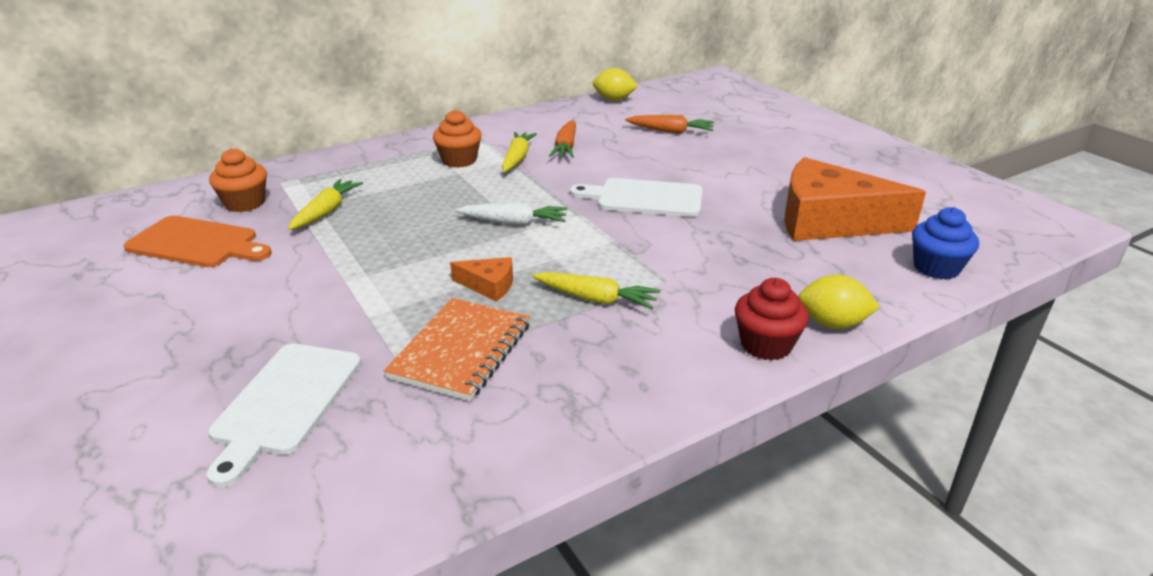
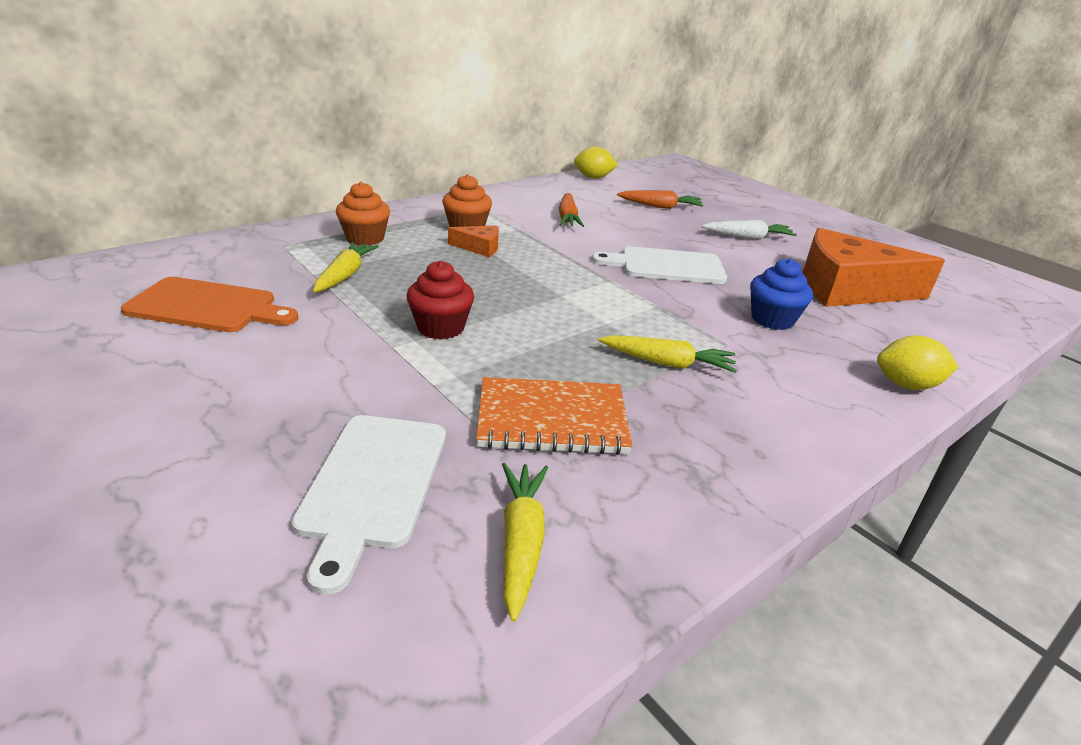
camera: 10 degrees left, 0 degrees up
(245, 203) = (250, 265): orange cupcake -> orange cupcake (365, 238)
(461, 351) = (552, 420): orange notebook -> orange notebook turned 75 degrees clockwise
(489, 285) = (551, 350): orange cheese -> orange cheese (479, 247)
(514, 222) = (549, 287): white carrot -> white carrot (748, 237)
(517, 158) = (524, 227): yellow carrot -> yellow carrot (521, 542)
(766, 345) = (857, 407): red cupcake -> red cupcake (441, 328)
(936, 268) = (966, 331): blue cupcake -> blue cupcake (772, 319)

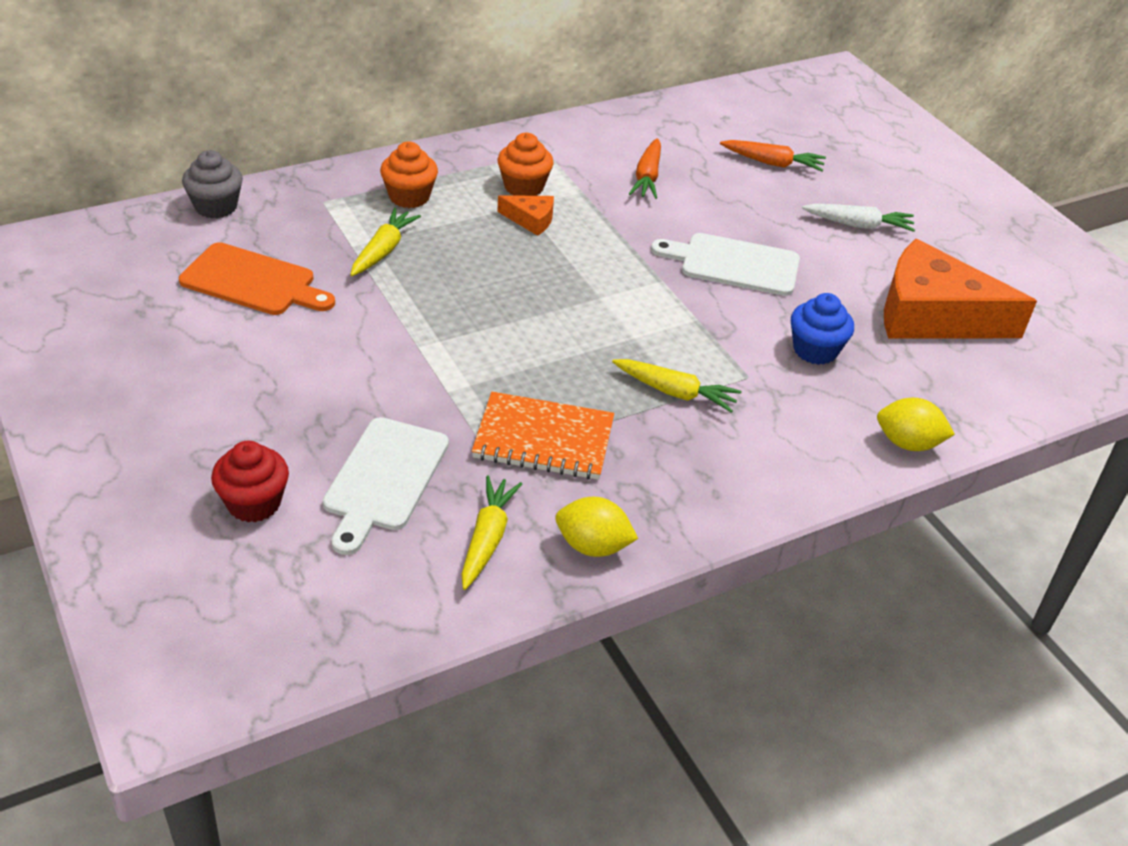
camera: 10 degrees right, 10 degrees up
(172, 253) = (216, 207): none -> grey cupcake
(441, 328) = (467, 328): red cupcake -> red cupcake (254, 503)
(593, 177) = (707, 102): yellow lemon -> yellow lemon (593, 546)

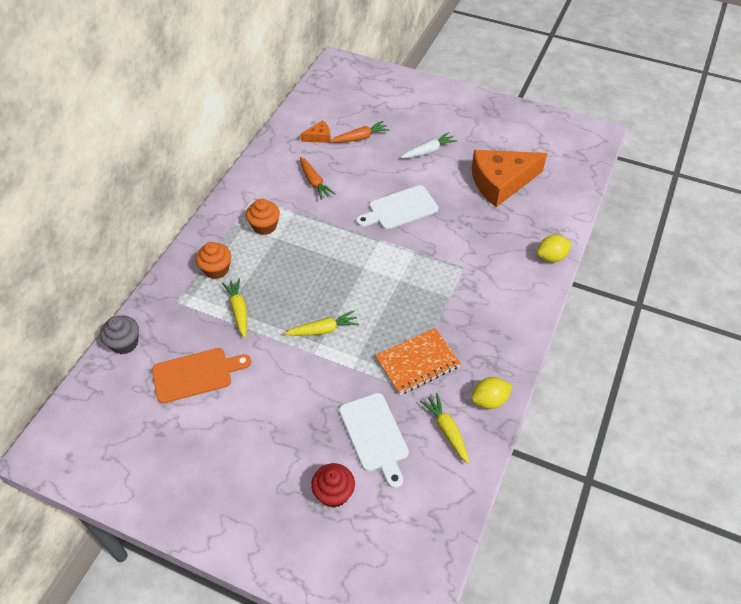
camera: 35 degrees left, 10 degrees up
(531, 220) = (288, 244): orange cheese -> orange cheese (319, 137)
(675, 392) = (444, 297): yellow carrot -> yellow carrot (323, 329)
(815, 350) = (475, 233): blue cupcake -> none

